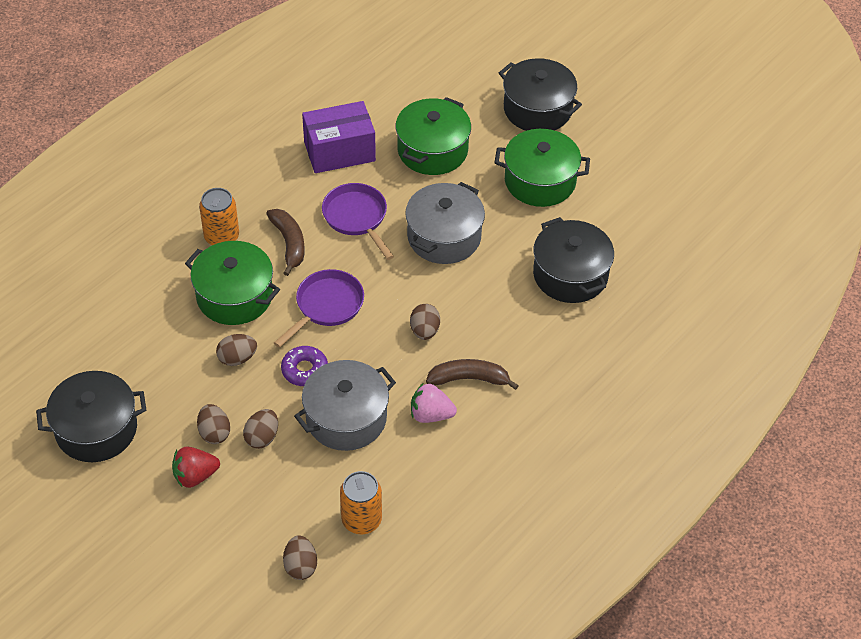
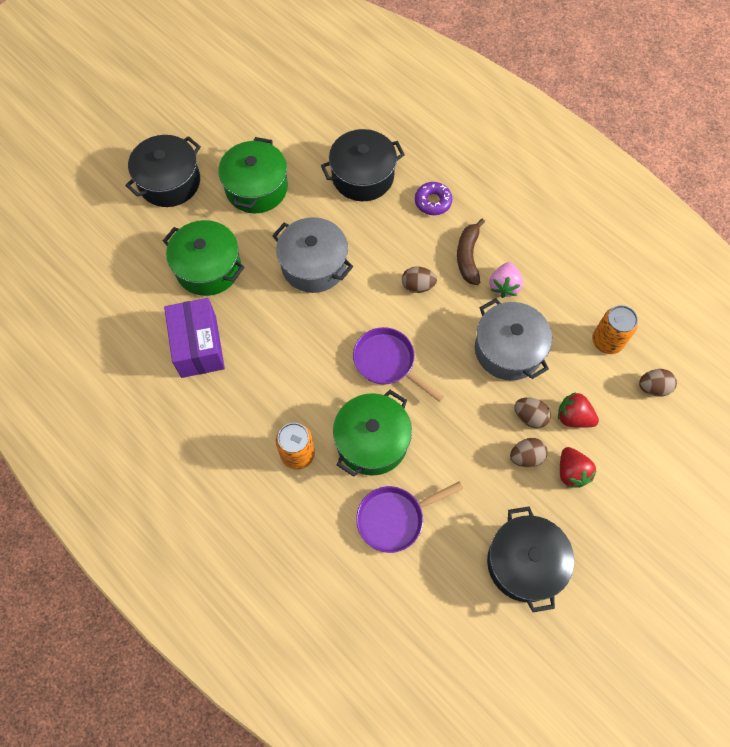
camera: 85 degrees left, 15 degrees up
(237, 358) = (444, 438): brown egg -> none
(262, 480) = (573, 417): none -> red strawberry
(289, 243) = (311, 393): brown banana -> none
(304, 370) = (458, 381): purple donut -> purple donut (433, 202)
(357, 218) = (284, 334): purple pan -> purple pan (394, 518)

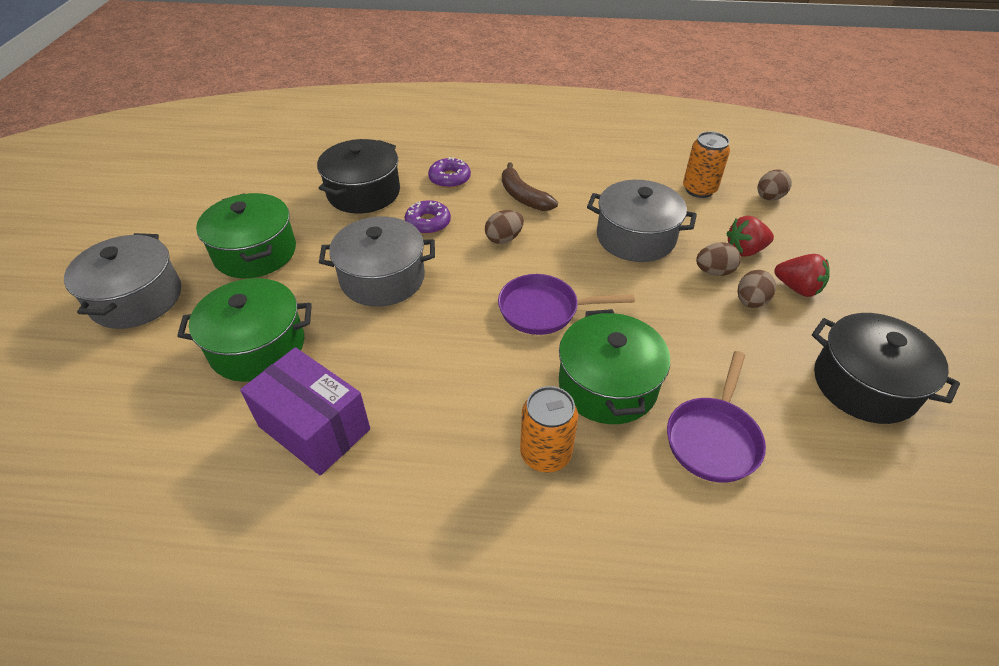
camera: 40 degrees left, 20 degrees down
(169, 182) = (136, 298): black pot -> grey pot
(381, 236) = (428, 222): none -> purple donut
(504, 286) = (577, 199): pink strawberry -> none

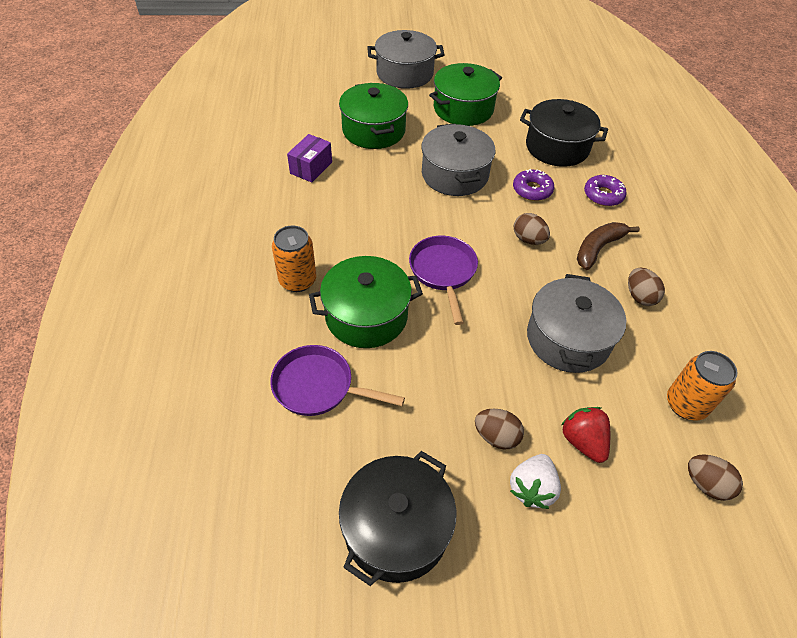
camera: 80 degrees right, 5 degrees up
(314, 428) = (311, 168): purple box -> purple box, size x0.62
(714, 272) = (535, 406): brown egg -> brown egg (640, 296)
(797, 288) = (532, 488): red strawberry -> white strawberry

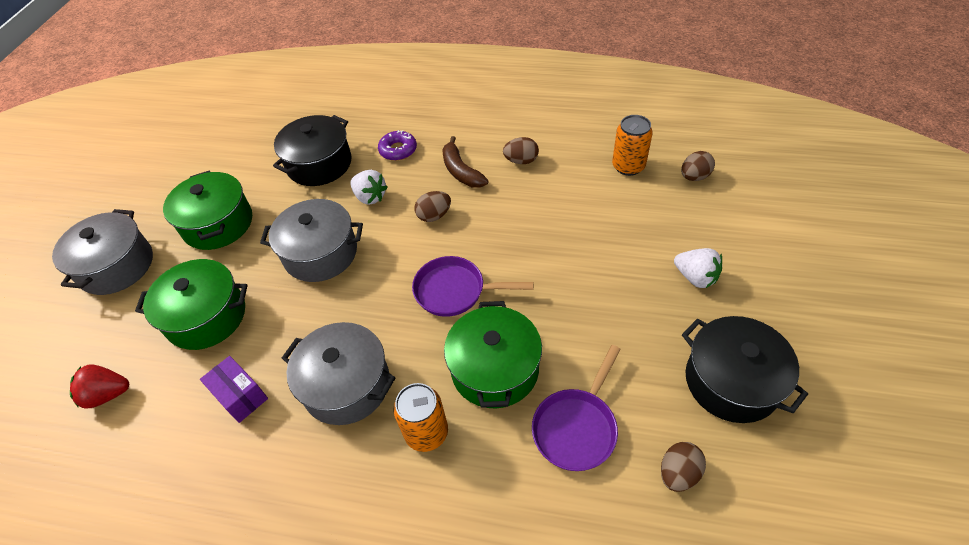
camera: 70 degrees left, 0 degrees up
(496, 436) = (646, 290): brown egg -> brown egg (678, 473)
(532, 190) = (370, 197): purple donut -> white strawberry
(568, 339) = (555, 217): grey pot -> grey pot (347, 385)
(583, 441) = (655, 234): red strawberry -> red strawberry (108, 394)

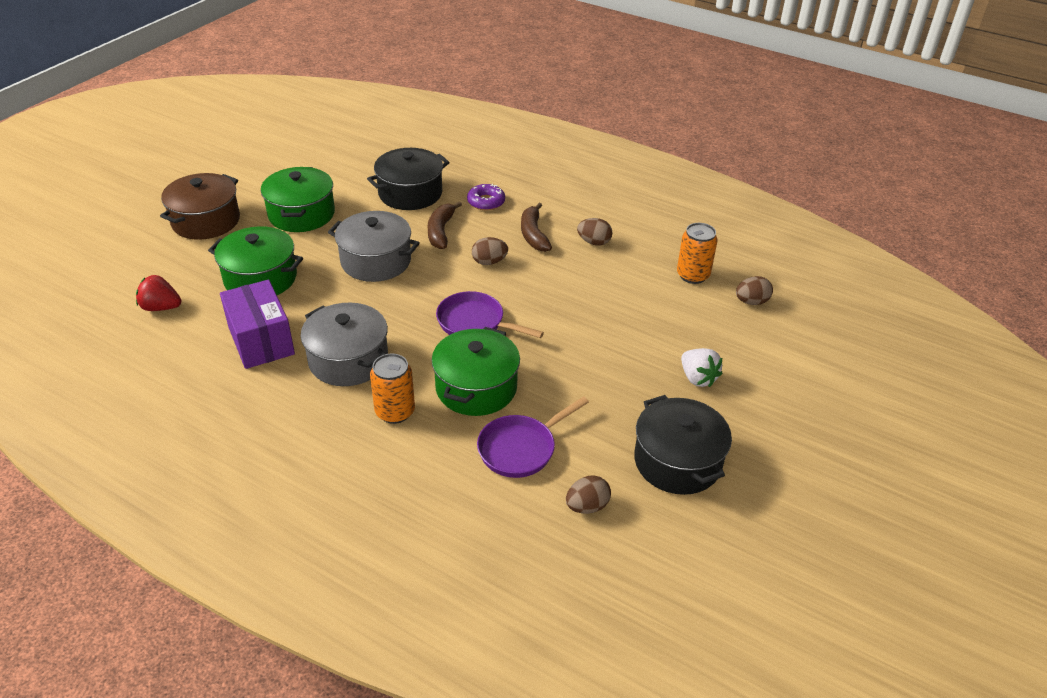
camera: 15 degrees right, 10 degrees down
(116, 266) = (206, 221): grey pot -> brown pot
(240, 396) = (261, 340): purple box -> purple box, size x1.62
(370, 197) = (441, 231): white strawberry -> brown banana

